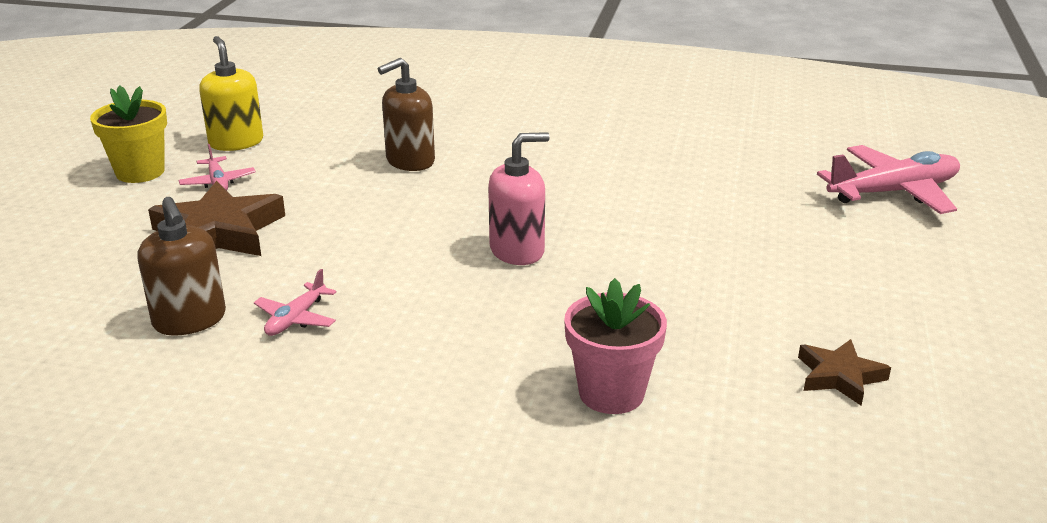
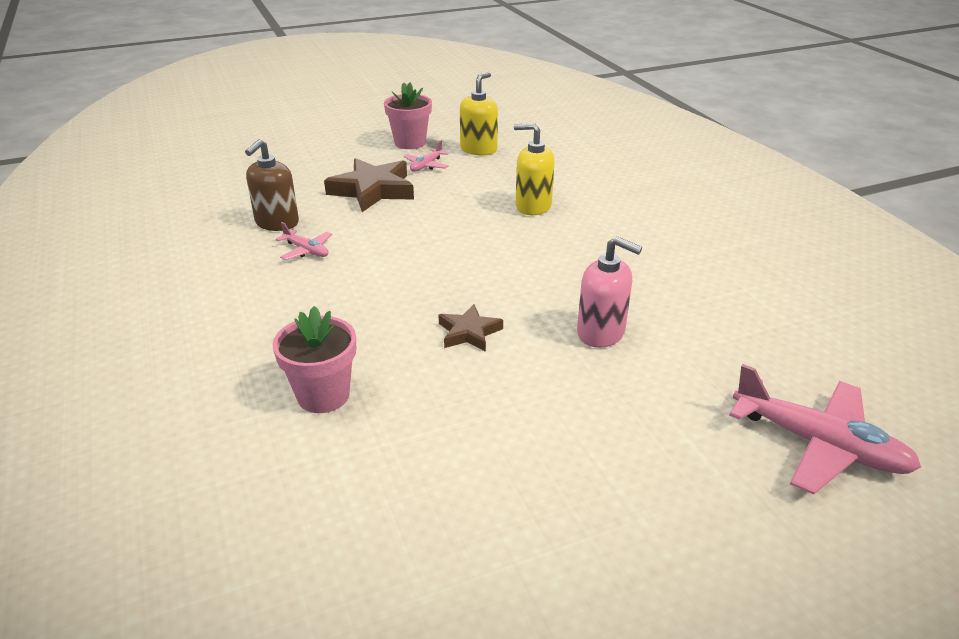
camera: 55 degrees right, 5 degrees up
(140, 172) = (410, 143): yellow flower pot -> pink flower pot
(296, 319) = (307, 251): pink plane -> pink plane turned 135 degrees counterclockwise
(410, 161) = (533, 206): brown soap dispenser -> yellow soap dispenser
(517, 251) = (465, 290): pink soap dispenser -> pink soap dispenser (601, 333)
(839, 376) = (443, 506): brown star -> brown star (469, 332)

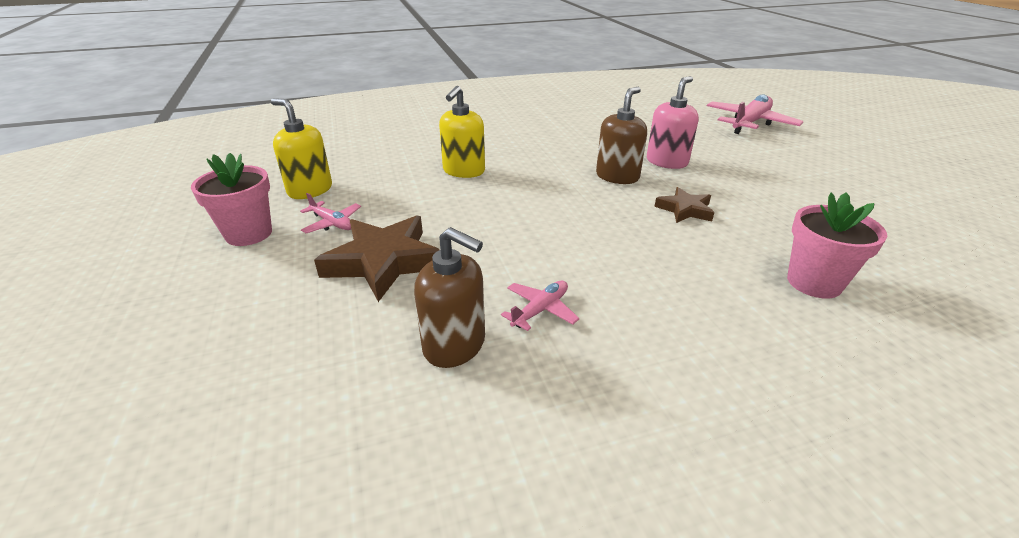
camera: 85 degrees left, 0 degrees up
(545, 293) = (617, 176): none -> brown soap dispenser

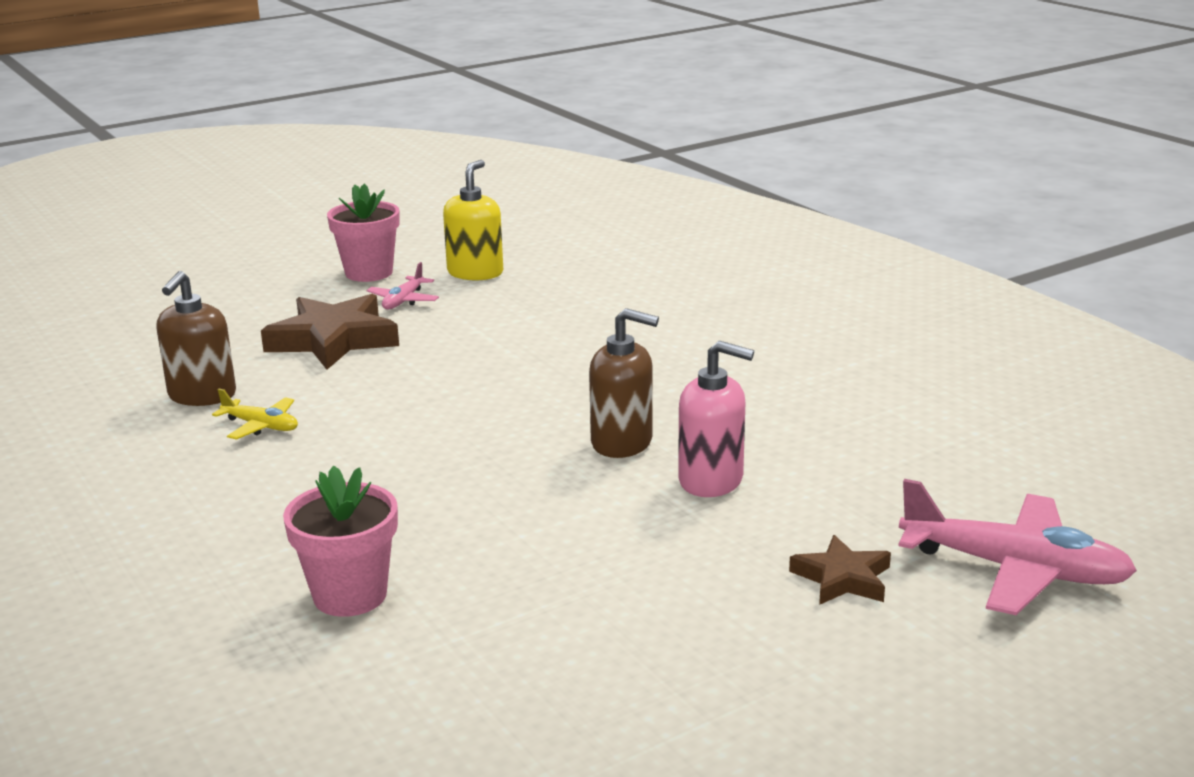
camera: 75 degrees right, 10 degrees down
(463, 171) = (576, 338): yellow soap dispenser -> none
(540, 310) = (261, 426): pink plane -> yellow plane
(685, 210) = (530, 500): brown star -> brown star (842, 578)

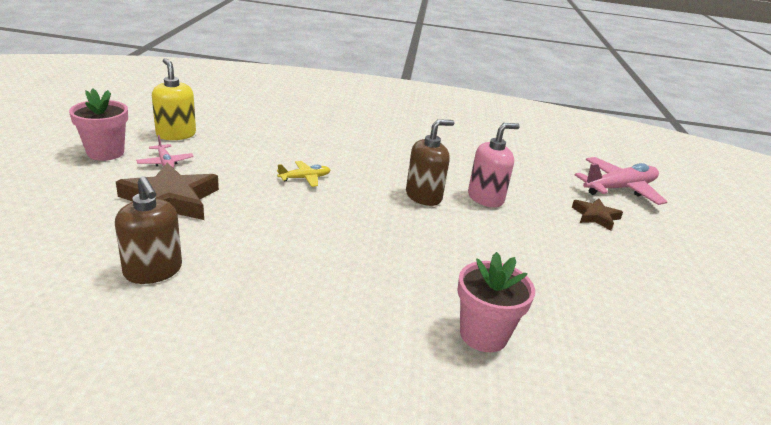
camera: 55 degrees left, 5 degrees up
(261, 426) = (237, 271): yellow plane -> yellow plane (305, 178)

